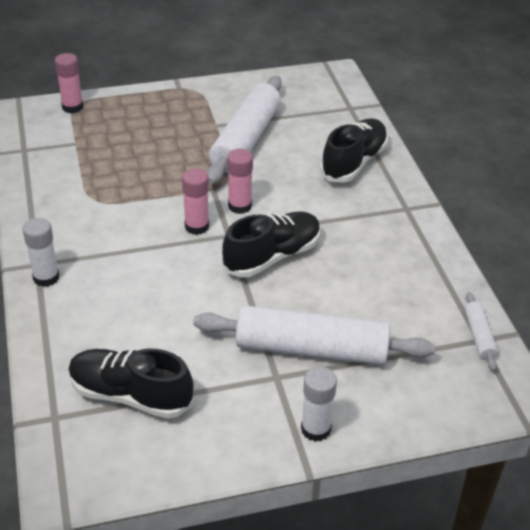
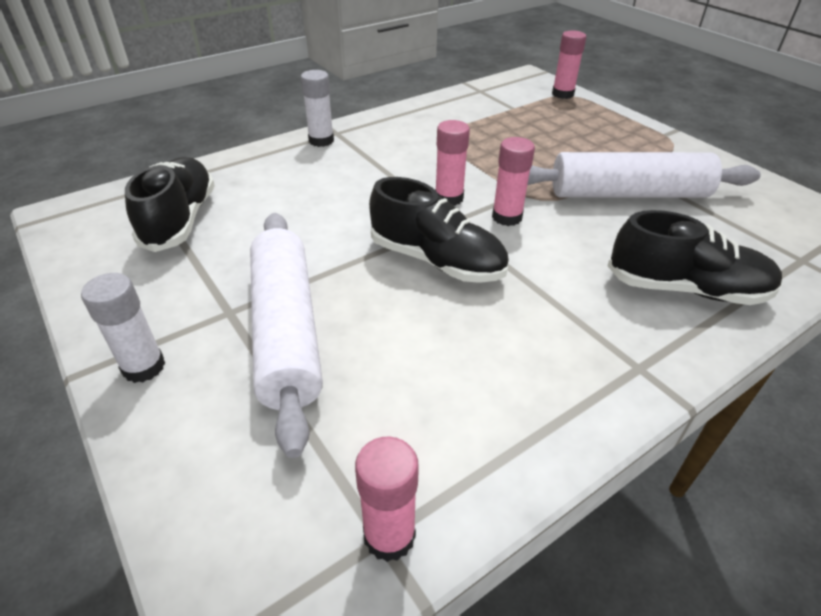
camera: 70 degrees right, 0 degrees up
(479, 336) = (389, 535): white rolling pin -> pink glue stick

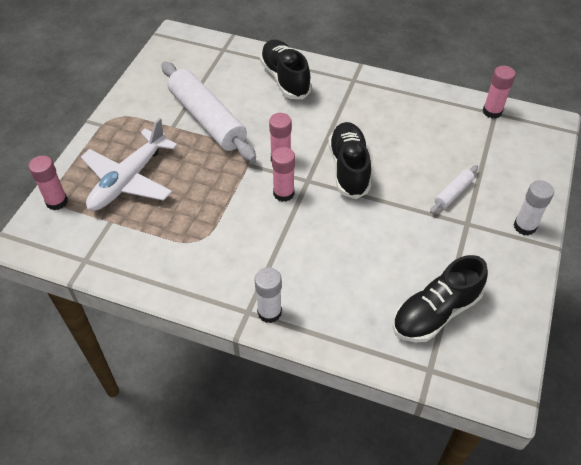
camera: 125 degrees left, 10 degrees up
(286, 331) = (453, 193): white rolling pin -> white rolling pin, size x0.44
(560, 127) = (129, 180): none -> white plane

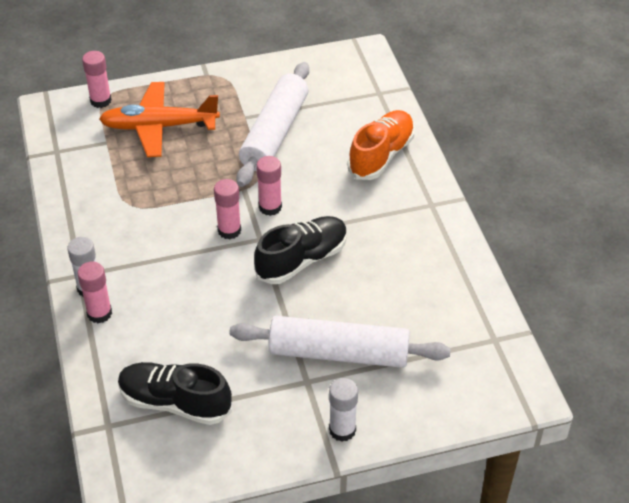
camera: 55 degrees right, 5 degrees down
(129, 180) = (159, 127): white plane -> orange plane
(285, 79) = (381, 155): black shoe -> orange shoe
(453, 193) = (339, 353): white rolling pin -> white rolling pin, size x2.26
(492, 111) = (494, 336): pink glue stick -> pink glue stick (99, 313)

